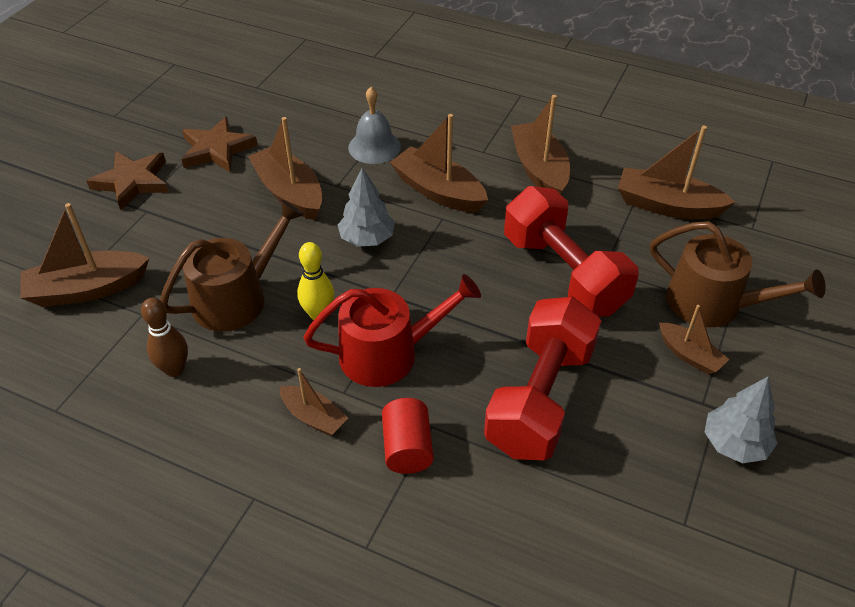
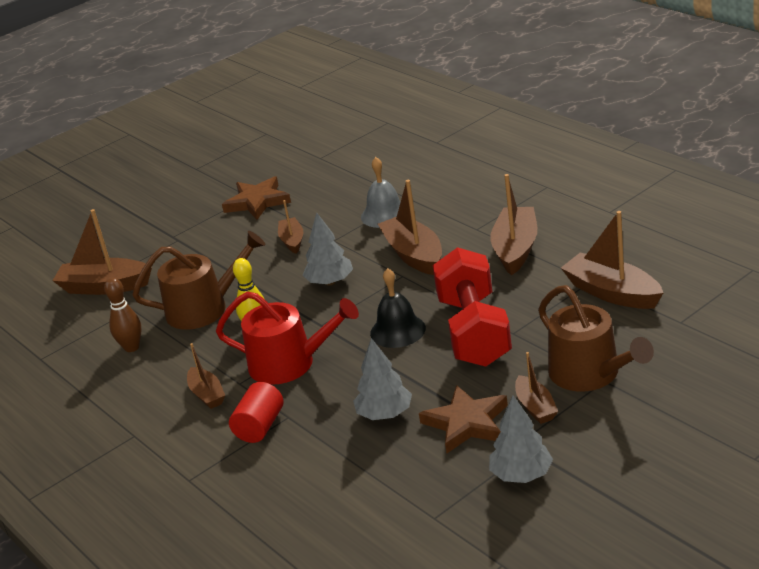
camera: 30 degrees right, 15 degrees down
(132, 182) = (180, 218): brown star -> brown star (466, 423)
(289, 193) = (292, 241): brown boat -> brown boat, size x0.58
(482, 287) = (397, 330): none -> black bell
(540, 398) = (384, 414): red dumbbell -> grey tree

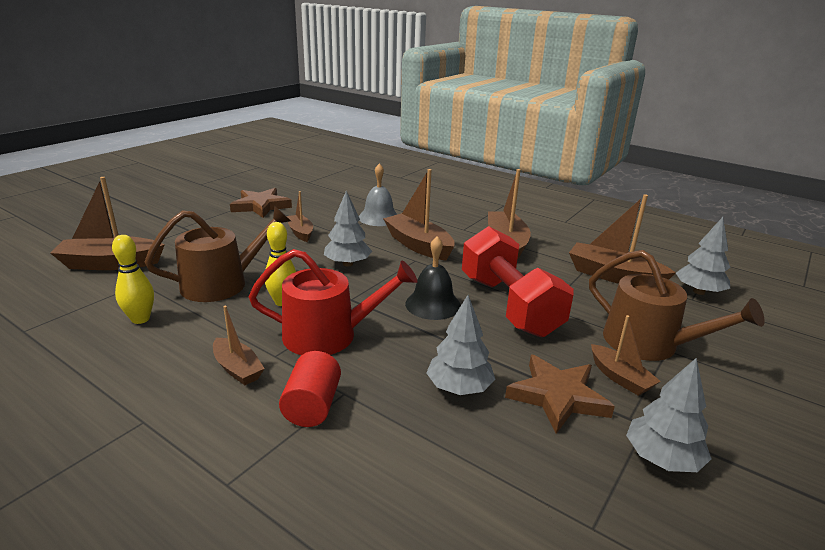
camera: 20 degrees left, 5 degrees down
(131, 347) = (140, 319): brown bowling pin -> yellow bowling pin
(696, 312) = (699, 292): none -> grey tree

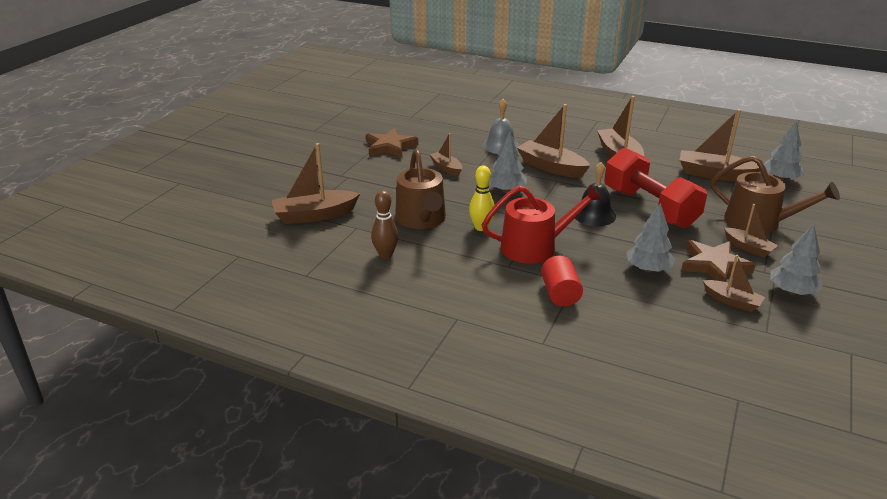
camera: 10 degrees left, 5 degrees up
(140, 319) = (385, 255): yellow bowling pin -> brown bowling pin
(222, 283) = (422, 219): brown watering can -> brown watering can turned 120 degrees clockwise
(237, 369) = (490, 278): brown boat -> brown boat (732, 301)

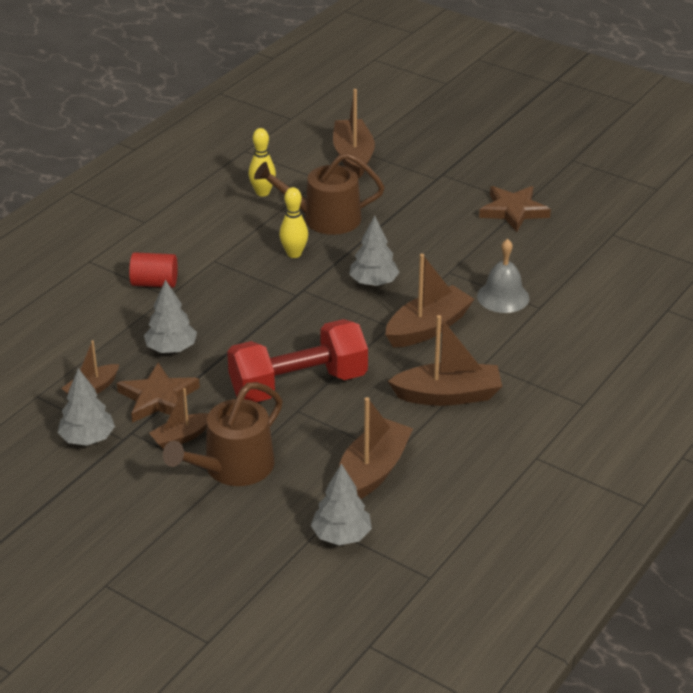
camera: 100 degrees right, 5 degrees up
(385, 255) = (262, 192): brown bowling pin -> yellow bowling pin
(446, 168) = (444, 246): brown boat -> none
(535, 247) = (242, 283): red watering can -> none
(594, 214) = (296, 337): black bell -> none

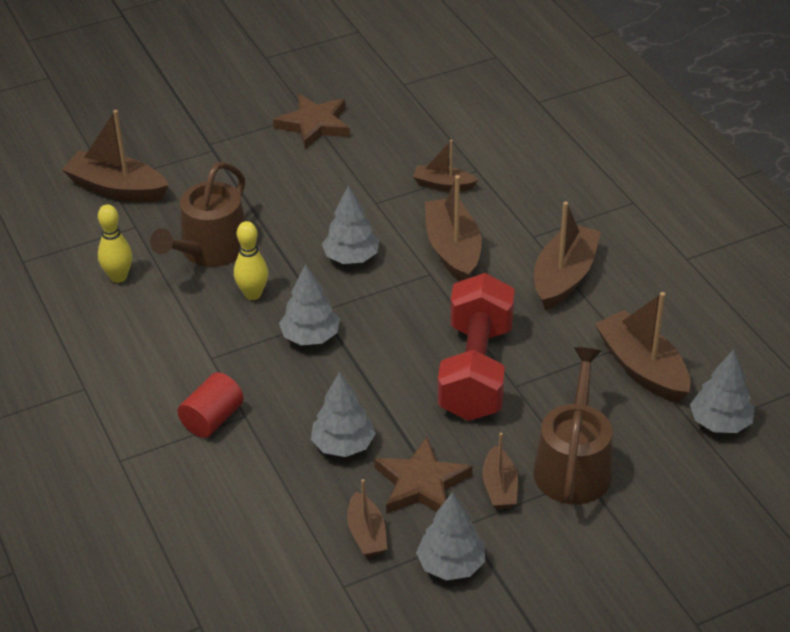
camera: 60 degrees left, 5 degrees up
(232, 468) = (573, 465): brown watering can -> brown watering can turned 150 degrees counterclockwise
(270, 295) = (310, 337): none -> grey tree
(503, 297) = (443, 185): grey bell -> brown boat

